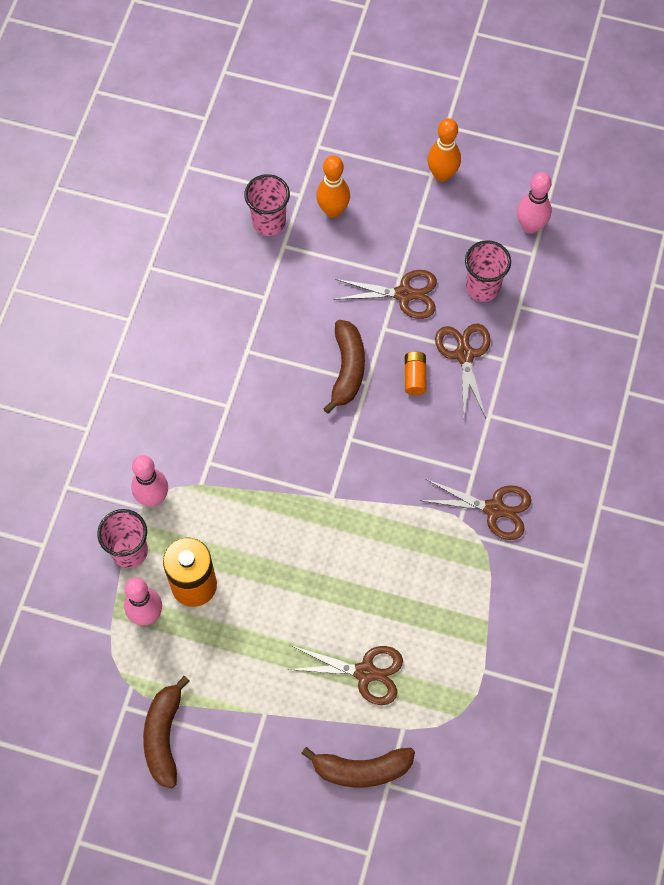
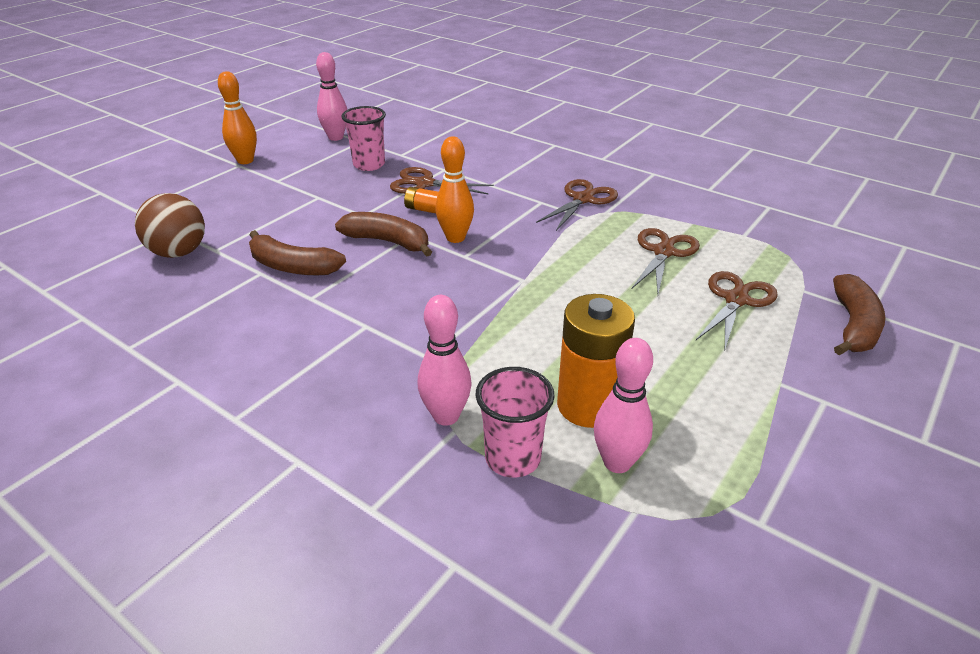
camera: 70 degrees left, 30 degrees down
(164, 736) = (810, 487): brown banana -> brown banana (292, 266)
(269, 222) = (179, 252): pink cup -> brown ball
(333, 210) = (212, 215): orange bowling pin -> orange bowling pin (455, 238)
(404, 294) = (339, 198): brown scissors -> brown scissors (663, 252)

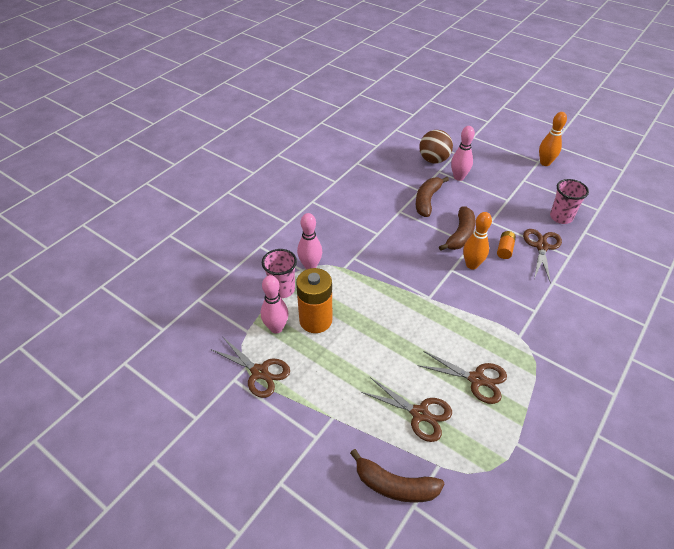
camera: 90 degrees right, 10 degrees up
(336, 137) = (598, 197): pink bowling pin -> pink bowling pin (458, 177)
(583, 199) = (546, 337): brown scissors -> brown scissors (259, 372)

